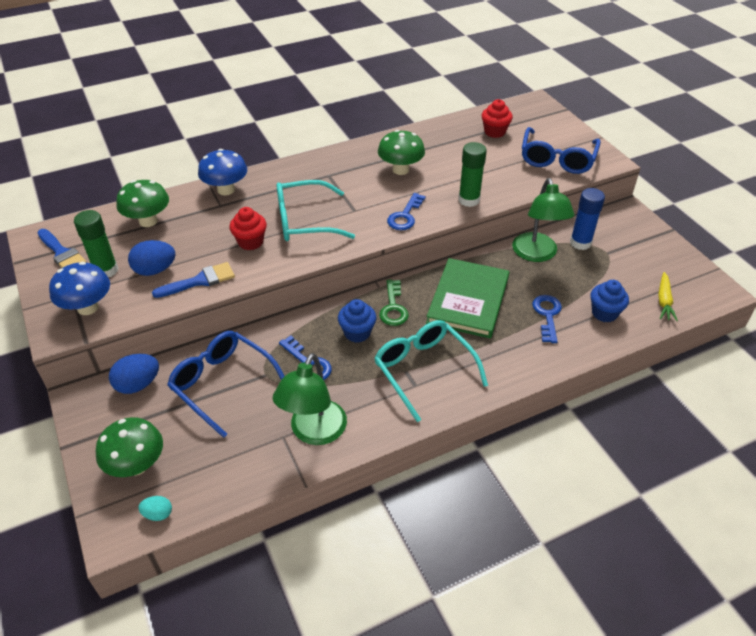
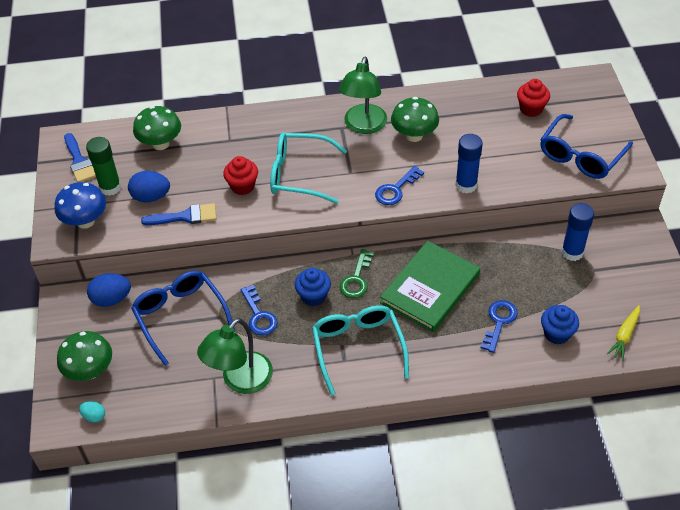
camera: 20 degrees right, 5 degrees up
(226, 190) = (240, 124): blue mushroom -> none
(469, 200) = (466, 185): green glue stick -> blue glue stick
(536, 254) = (520, 255): green lamp -> green lamp (363, 126)

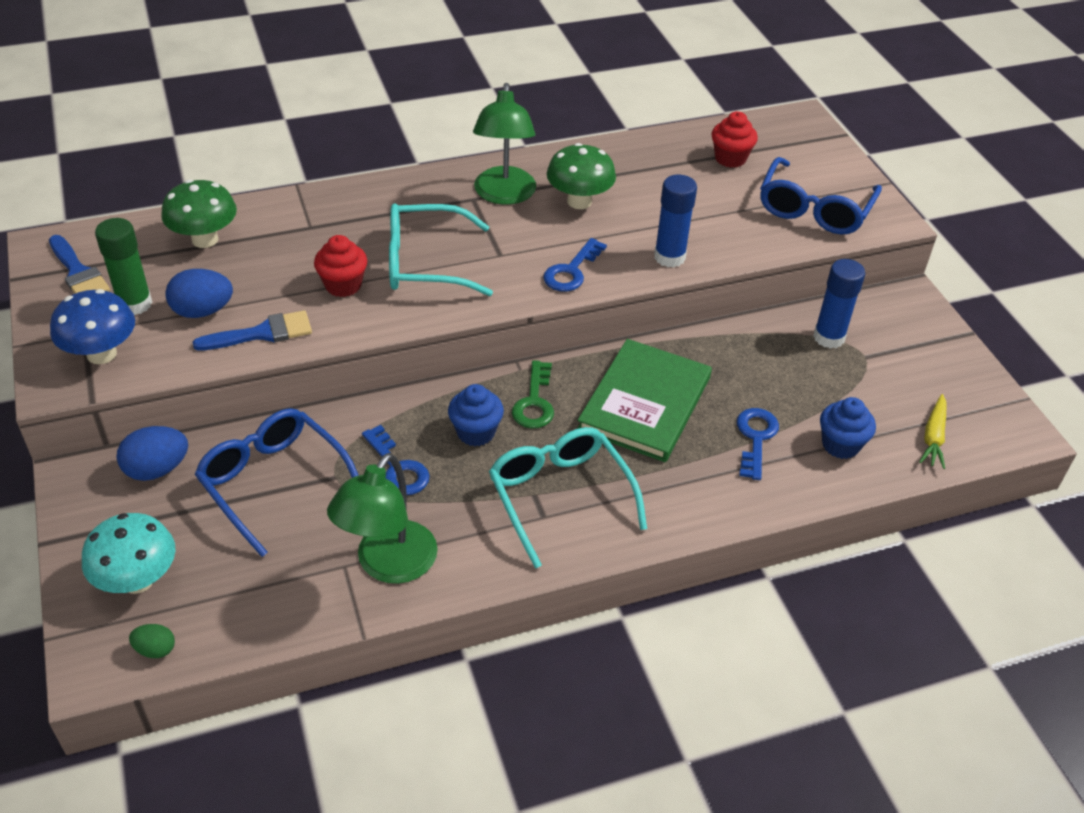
camera: 15 degrees left, 5 degrees down
(90, 371) = (137, 580): green mushroom -> turquoise mushroom
(94, 416) = (155, 649): turquoise egg -> green egg

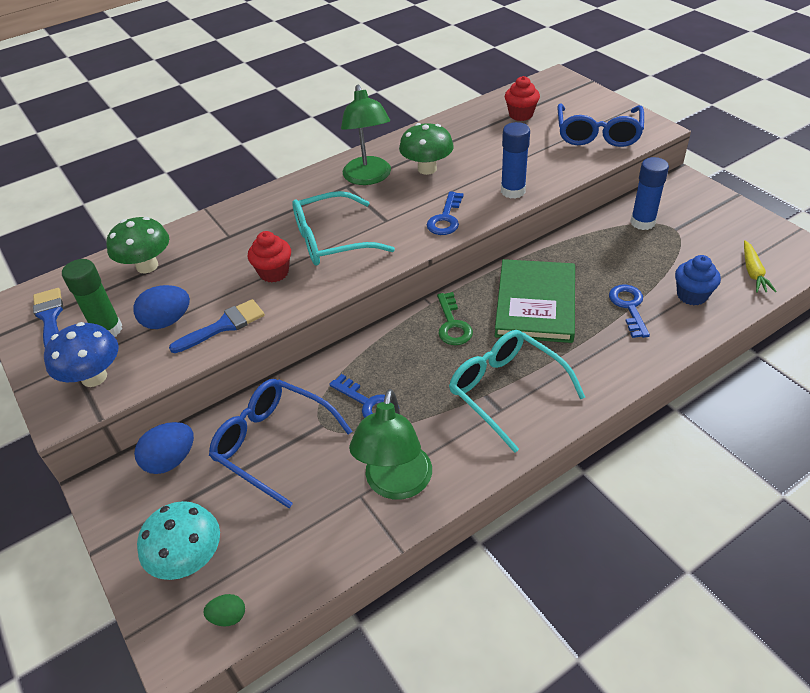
camera: 10 degrees left, 0 degrees up
(78, 272) = (50, 317): blue brush -> blue brush turned 150 degrees counterclockwise
(476, 432) = (418, 359): blue cupcake -> none

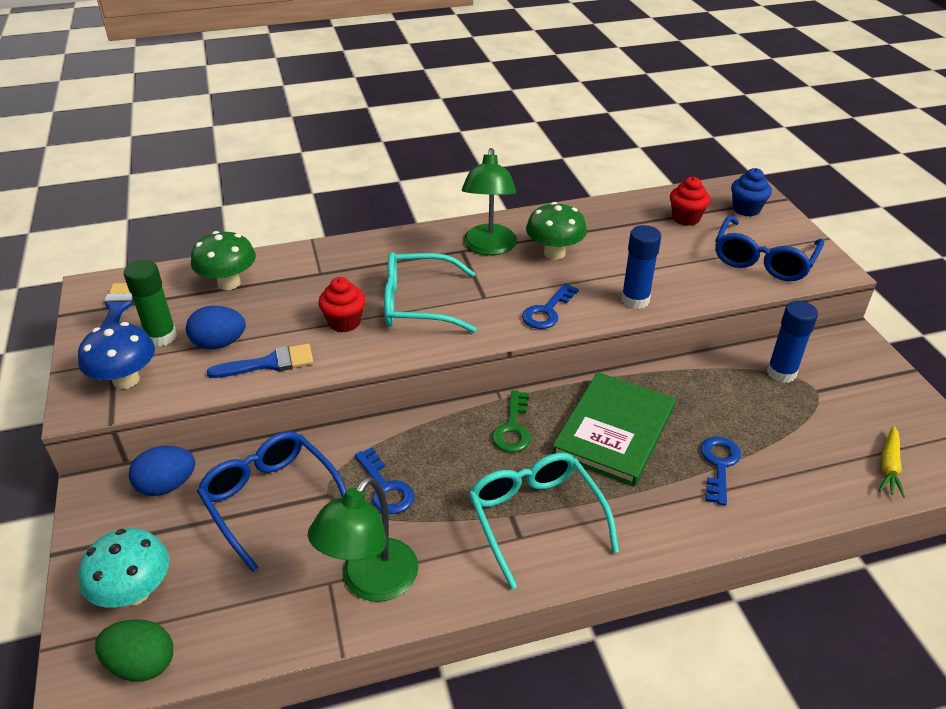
camera: 15 degrees right, 5 degrees down
(228, 616) = (142, 664): green egg -> green egg, size x1.76
(692, 295) = (800, 472): blue cupcake -> blue cupcake (746, 209)

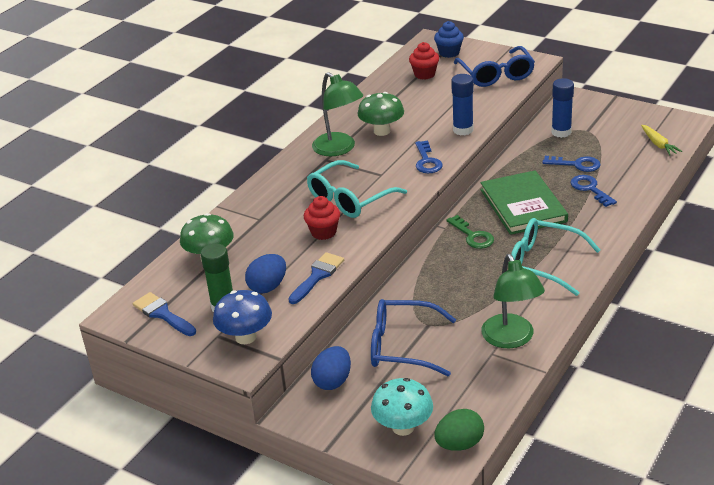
camera: 40 degrees left, 5 degrees down
(385, 487) = (452, 301): blue key -> blue key (576, 164)

